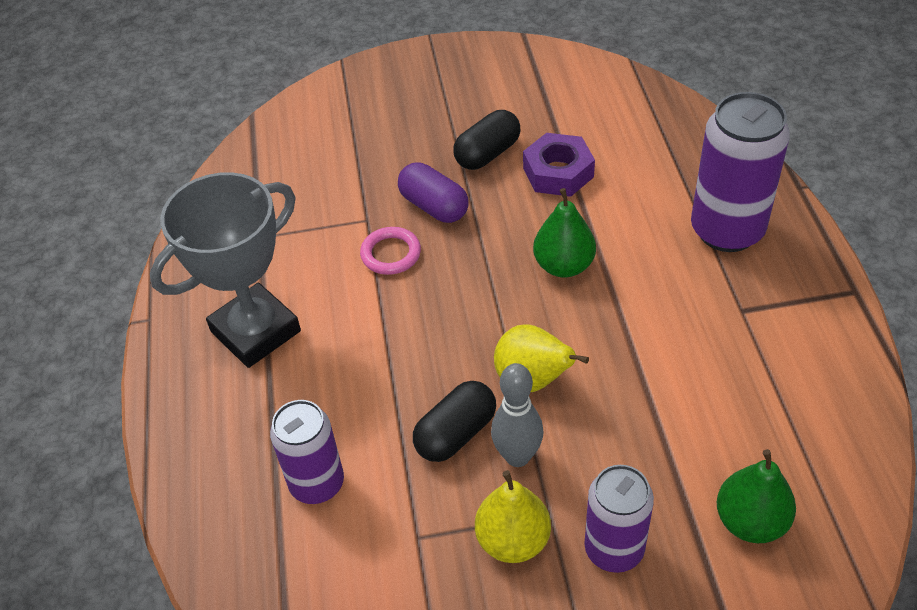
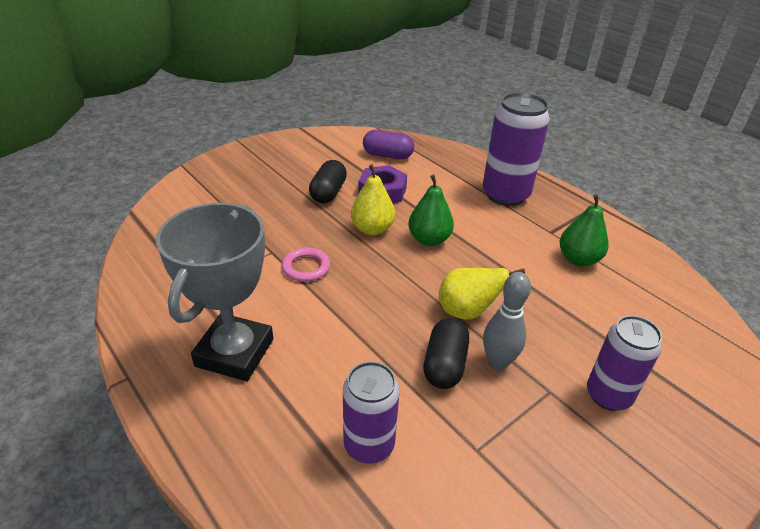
camera: 35 degrees left, 10 degrees down
(434, 206) = (315, 231): purple capsule -> purple capsule (387, 155)
(513, 540) = (543, 419): yellow pear -> yellow pear (372, 229)
(750, 521) = (664, 343): green pear -> green pear (578, 259)

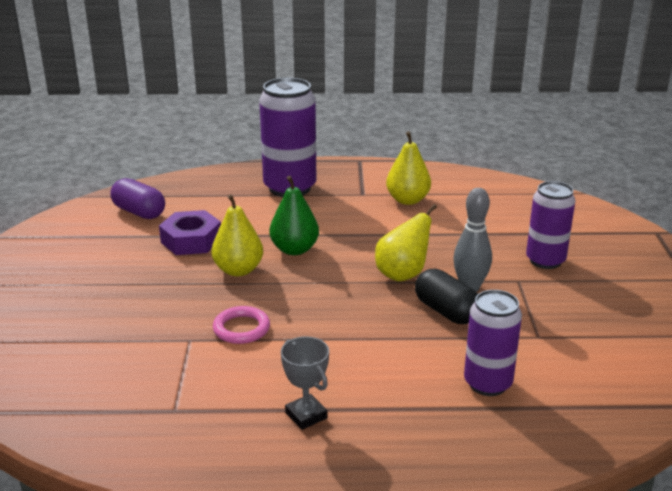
camera: 50 degrees left, 10 degrees down
(234, 352) = (306, 415): grey trophy -> grey trophy, size x0.46
(328, 193) = (145, 269): black capsule -> none
(387, 155) = (139, 212): purple capsule -> purple capsule turned 75 degrees clockwise
(578, 259) = (407, 200): green pear -> yellow pear

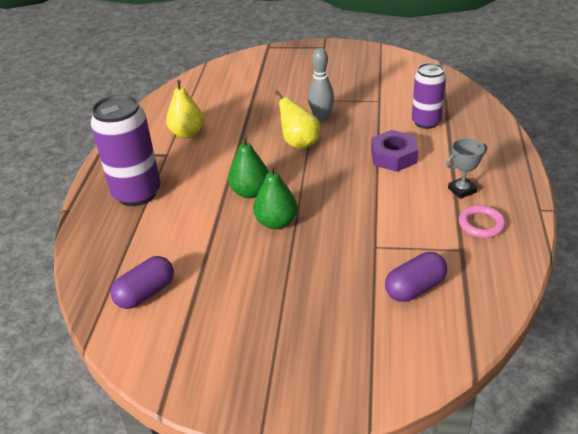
camera: 80 degrees left, 10 degrees up
(110, 370) = (415, 288): none -> purple capsule
(191, 240) = (217, 252): purple nut -> purple nut (393, 156)
(238, 270) = (276, 222): yellow pear -> green pear
(241, 328) = (362, 219): pink ring -> pink ring (481, 224)
(446, 311) = (349, 129): black capsule -> none
(545, 260) = (293, 87): purple can -> none

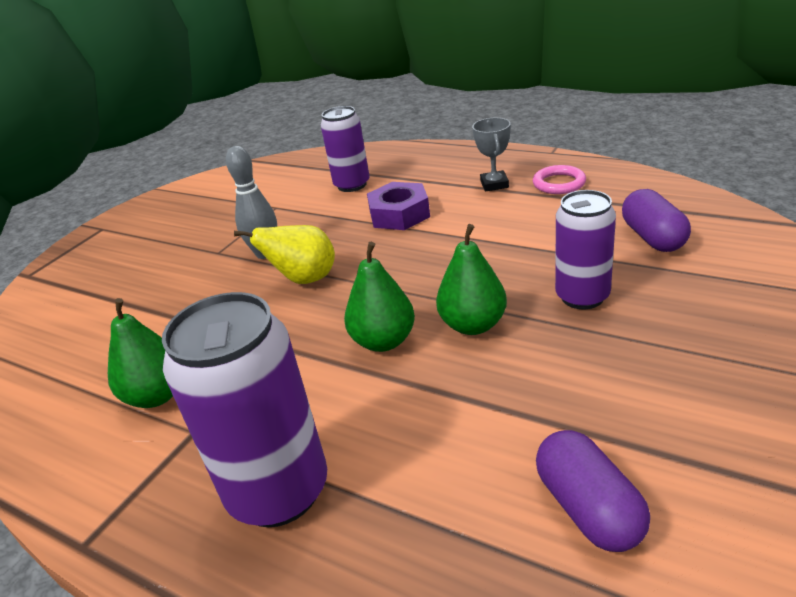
camera: 65 degrees left, 5 degrees down
(187, 133) = (157, 396): yellow pear -> green pear
(322, 263) = (582, 296): none -> purple can

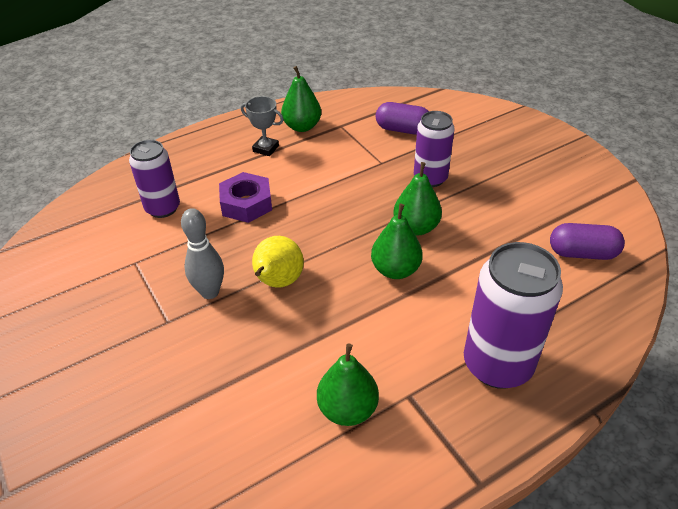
camera: 65 degrees left, 10 degrees up
(559, 183) = (302, 127): pink ring -> green pear

